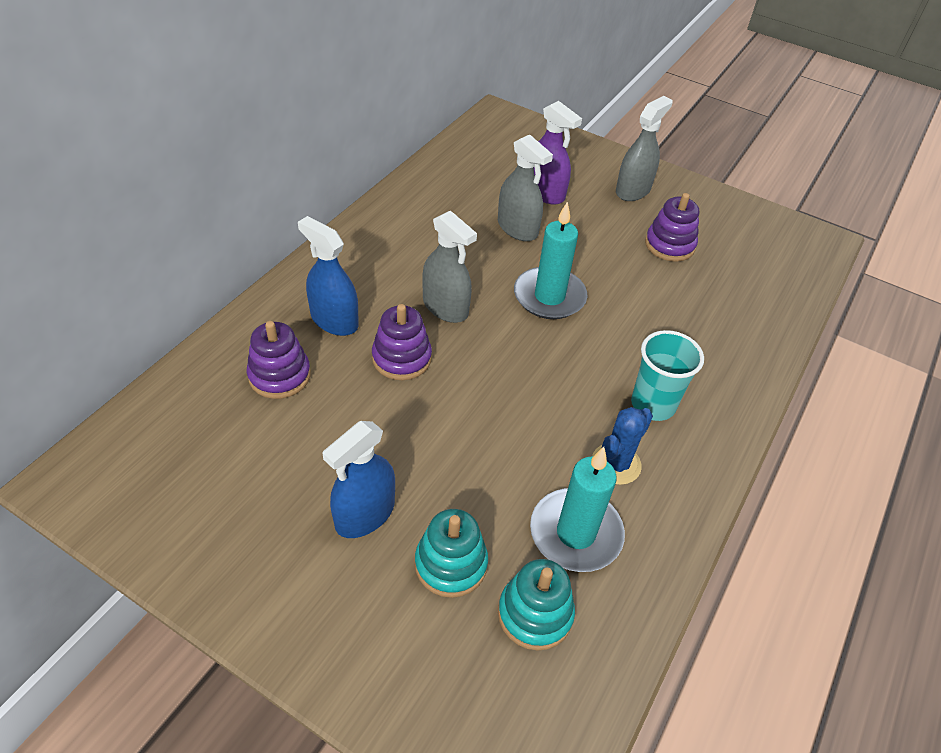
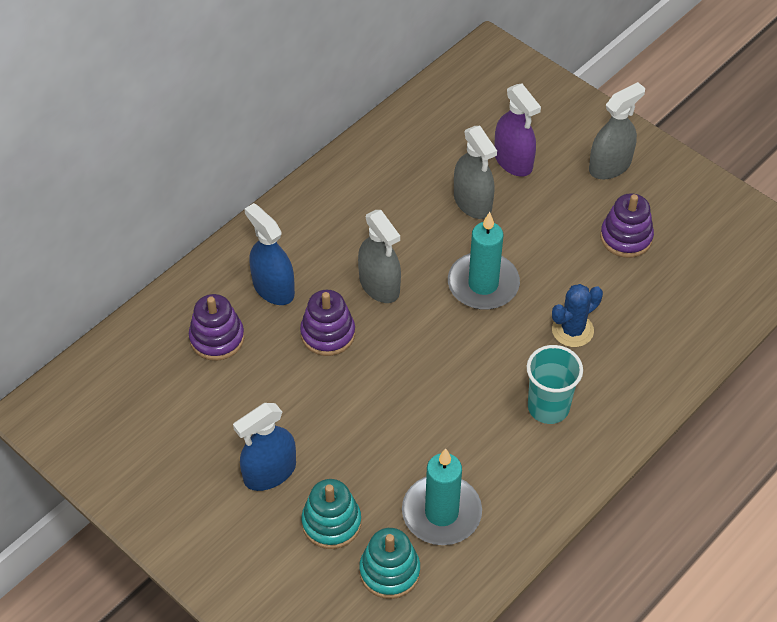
camera: 15 degrees right, 5 degrees up
(616, 464) = (495, 458): blue cactus -> blue cactus (572, 330)

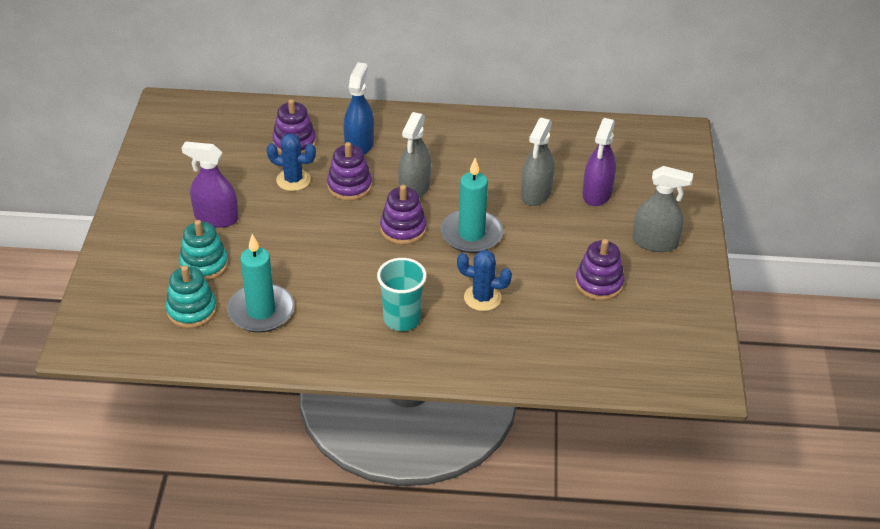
camera: 50 degrees right, 10 degrees down
(270, 472) = (216, 218): blue spray bottle -> purple spray bottle
(274, 373) = (293, 180): none -> blue cactus
(429, 330) = (403, 229): none -> purple stacking toy

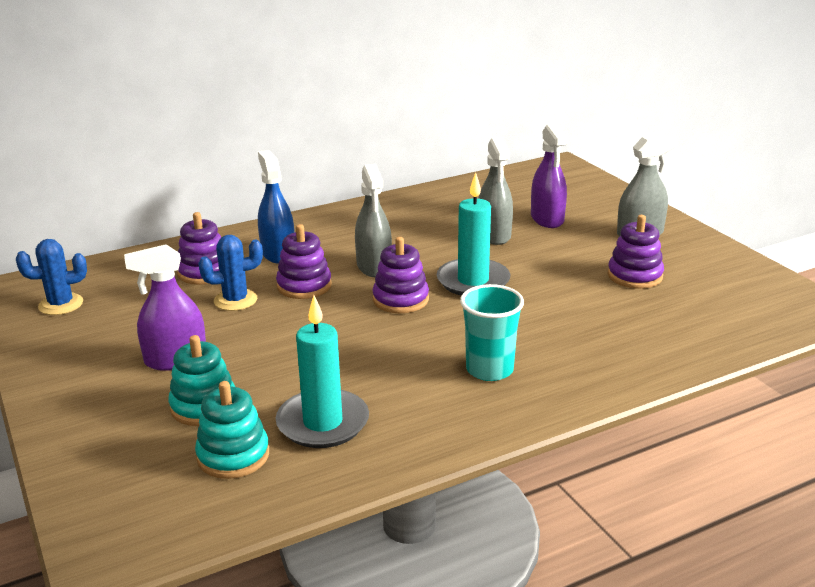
camera: 30 degrees left, 15 degrees down
(482, 298) = (546, 323): blue cactus -> blue cactus (61, 304)

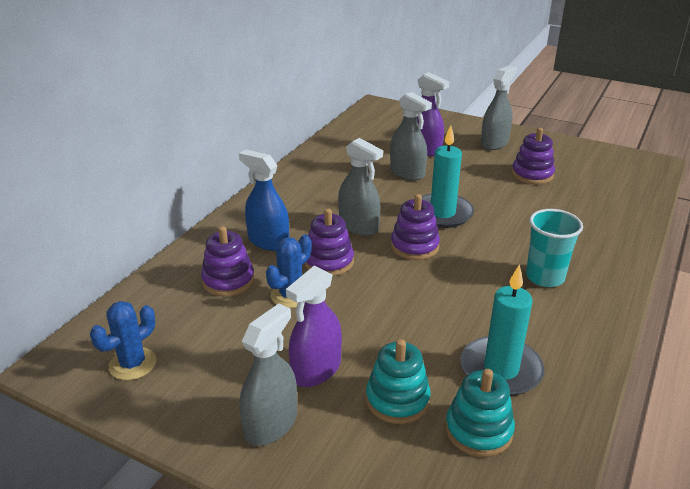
camera: 35 degrees left, 5 degrees up
(92, 381) = (271, 424): none -> grey spray bottle

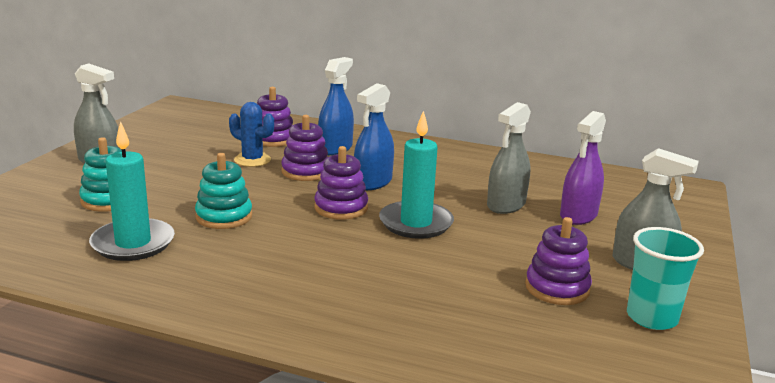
camera: 80 degrees right, 10 degrees down
(132, 364) = (174, 121): blue cactus -> none
(316, 370) = (154, 172): purple spray bottle -> none
(358, 226) = (373, 182): grey spray bottle -> blue spray bottle
(478, 430) = (60, 230): turquoise stacking toy -> turquoise stacking toy (224, 217)
(545, 277) = (289, 277): turquoise cup -> turquoise cup (652, 318)

